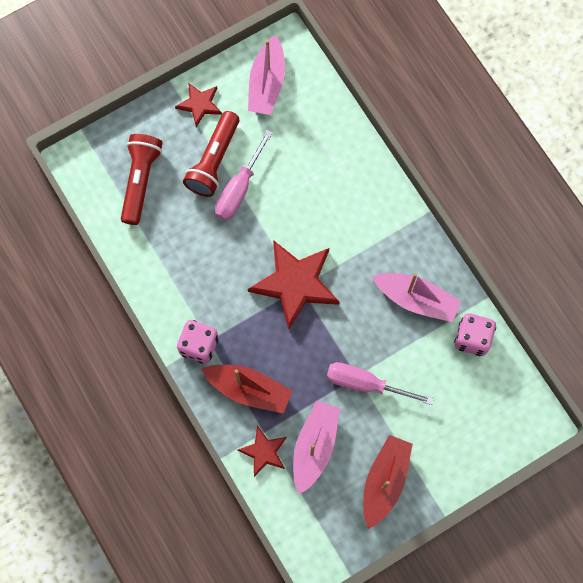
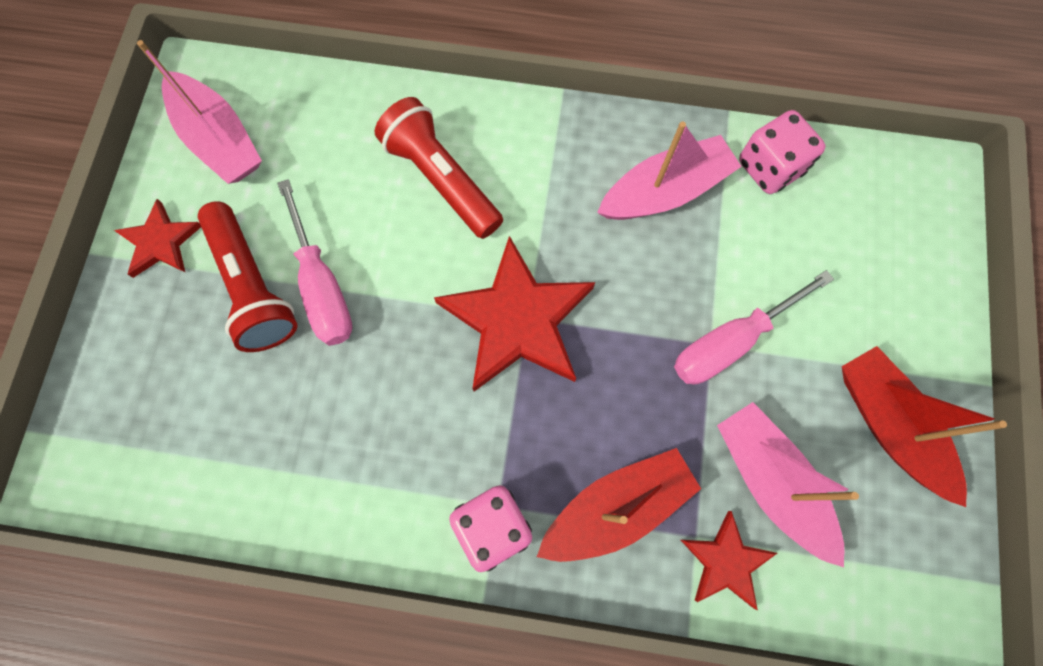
camera: 50 degrees left, 0 degrees up
(141, 181) = (183, 408): red flashlight -> red flashlight (441, 179)

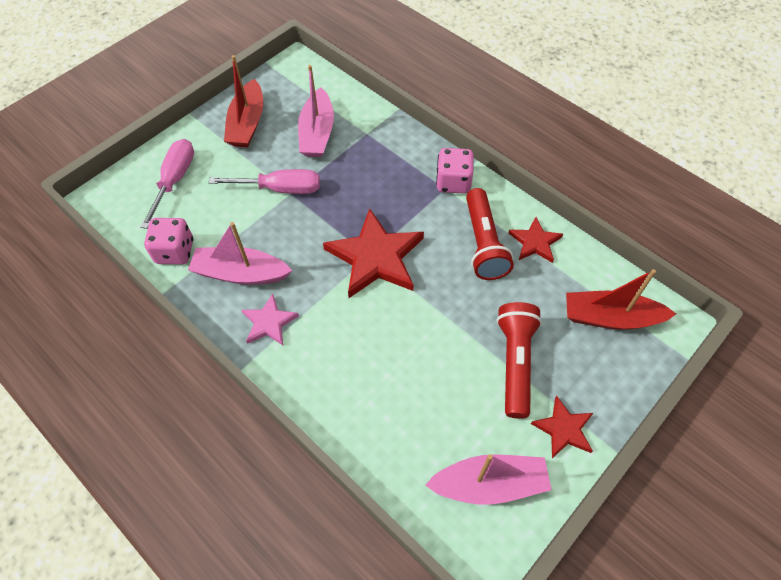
camera: 145 degrees left, 15 degrees down
(219, 139) = (489, 484): pink boat -> pink boat turned 90 degrees clockwise
(322, 285) = (472, 338): pink screwdriver -> pink screwdriver (175, 181)
(441, 179) = (359, 359): red flashlight -> red flashlight (483, 244)
(578, 156) = (269, 322): none -> pink star
(616, 507) = (392, 160): red boat -> red boat (610, 318)
(726, 562) = (362, 120): red star -> red star (535, 242)

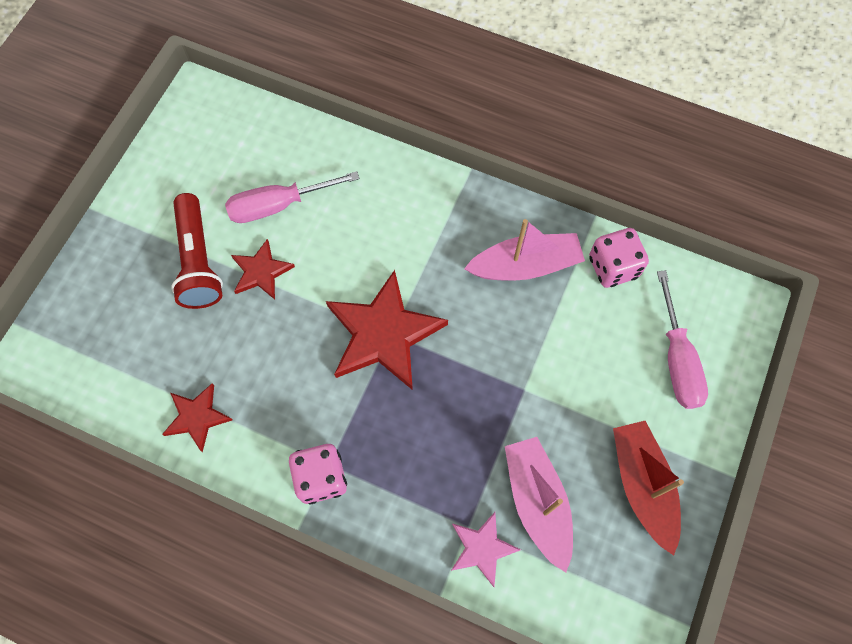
camera: 160 degrees right, 10 degrees up
(269, 322) = (466, 223): pink star -> pink star (482, 548)
(280, 189) = (540, 391): pink screwdriver -> pink screwdriver (279, 205)
(483, 244) = (260, 394): red flashlight -> none
(489, 484) = (204, 147): pink boat -> none
(563, 429) = (141, 212): red star -> red star (261, 271)
(610, 318) = (99, 344): red boat -> none

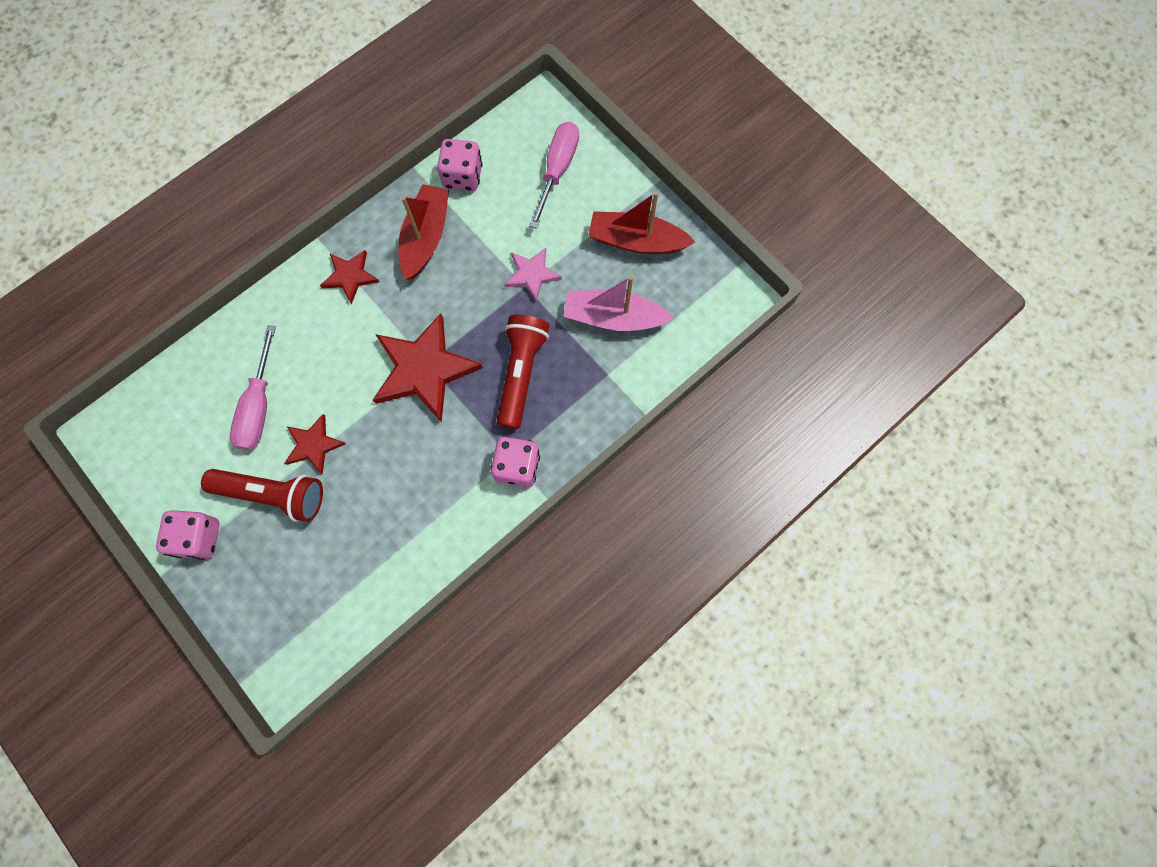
camera: 65 degrees left, 5 degrees up
(134, 220) = (199, 537): none -> pink dice
(197, 417) = (416, 547): red star -> red star (350, 276)
(425, 432) = (521, 373): none -> red flashlight
(482, 548) = (628, 372): pink star -> pink star (532, 274)
(525, 265) = (426, 237): pink boat -> red boat
(677, 359) = (557, 170): pink screwdriver -> pink screwdriver turned 90 degrees counterclockwise

